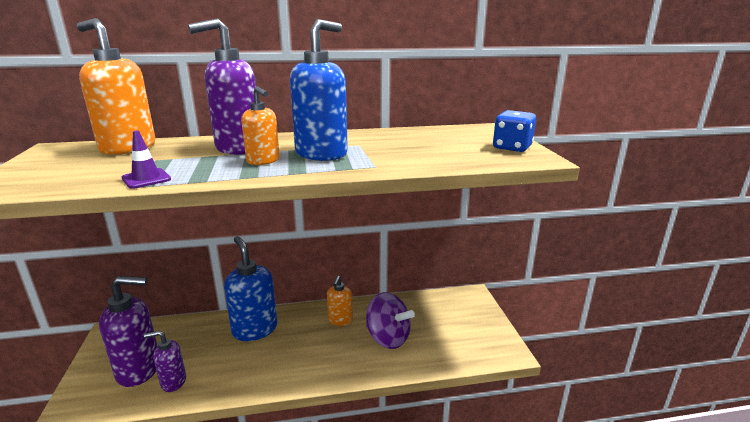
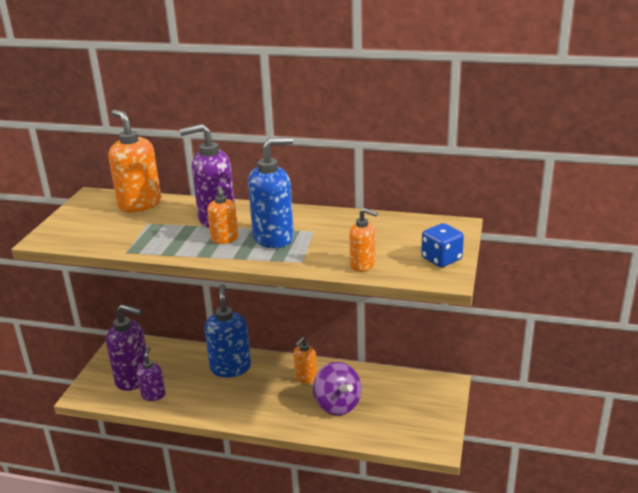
camera: 25 degrees right, 5 degrees up
(146, 179) = (137, 245): purple traffic cone -> none
(173, 382) = (153, 395): purple soap dispenser -> purple soap dispenser turned 75 degrees clockwise
(443, 160) = (362, 265): none -> orange soap dispenser

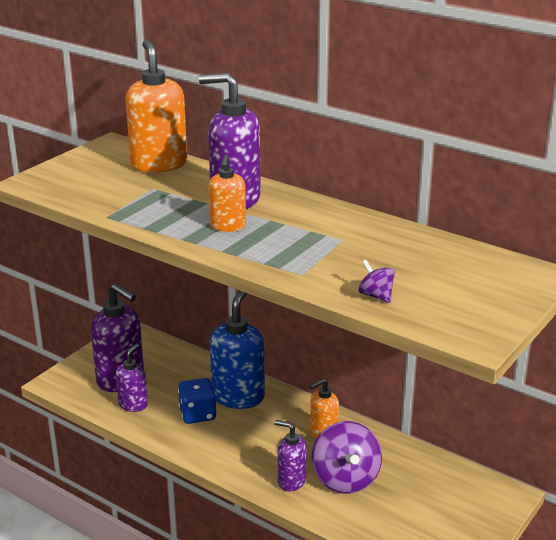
camera: 20 degrees right, 0 degrees up
(274, 238) = (287, 237): blue soap dispenser -> none
(300, 417) = (291, 481): none -> purple soap dispenser
(362, 265) = (376, 296): orange soap dispenser -> purple spinning top
(441, 259) = (486, 312): blue dice -> blue dice (197, 414)

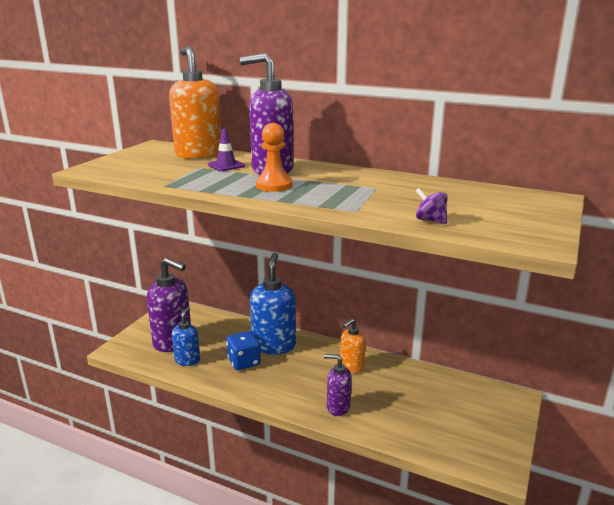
camera: 10 degrees left, 5 degrees down
(133, 404) = (187, 360): purple soap dispenser -> blue soap dispenser
(184, 188) = (226, 165): none -> purple traffic cone
(228, 226) = (274, 185): orange soap dispenser -> orange pawn
(345, 479) = (382, 400): purple spinning top -> none

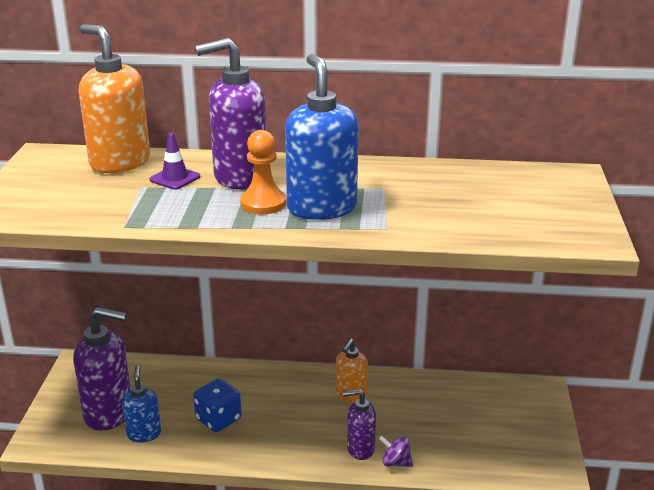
camera: 20 degrees left, 5 degrees up
(274, 345) = (243, 388): blue soap dispenser -> blue soap dispenser (321, 208)
(430, 220) = (473, 228): purple spinning top -> purple spinning top (395, 462)

